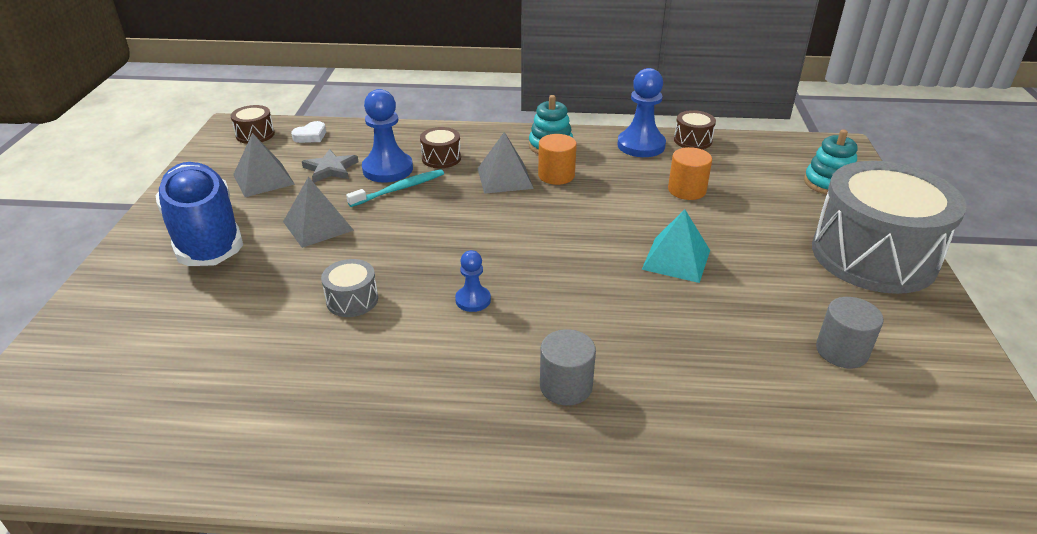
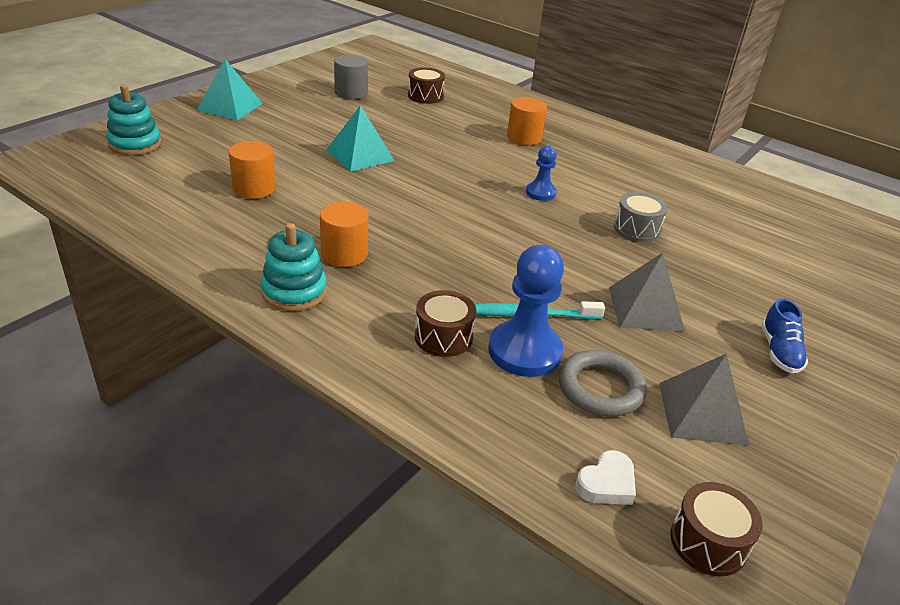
camera: 150 degrees left, 0 degrees up
(205, 235) = (779, 352): blue shoe -> blue shoe, size x0.40
(311, 136) = (606, 483): white heart -> white heart turned 150 degrees clockwise
(331, 169) = (600, 388): grey star -> grey ring
(504, 178) = (401, 275): grey pyramid -> none
(566, 386) = (524, 137): grey cylinder -> orange cylinder
(641, 145) = (200, 245): blue pawn -> none
(692, 140) = (140, 225): brown drum -> brown drum (425, 96)
(873, 255) = (230, 106): grey drum -> turquoise pyramid

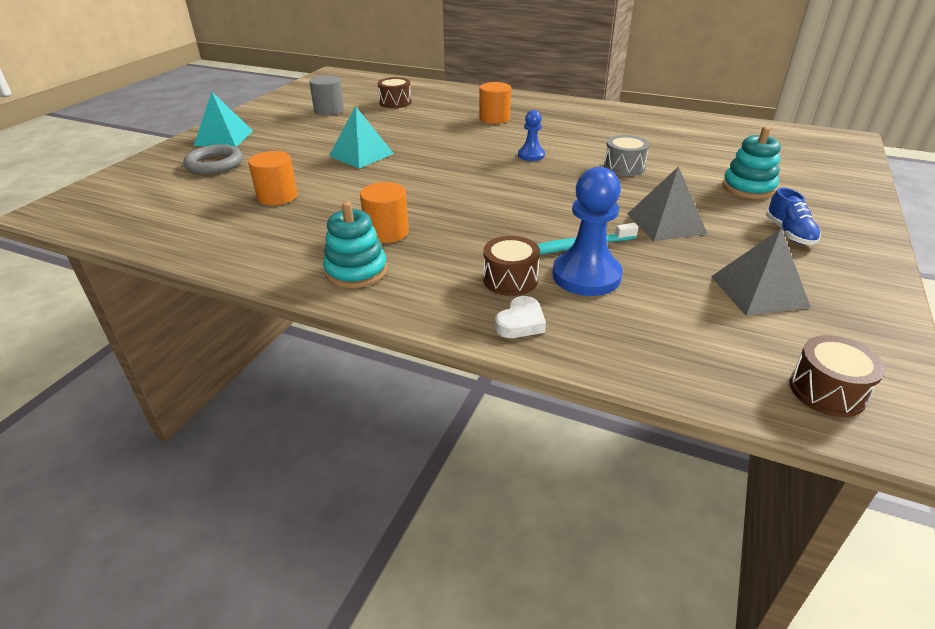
camera: 10 degrees left, 0 degrees up
(135, 144) = (146, 181): turquoise stacking toy -> turquoise stacking toy (748, 188)
(600, 388) = (666, 290): grey ring -> grey ring (214, 164)
(606, 483) = (716, 364): white heart -> white heart (520, 322)

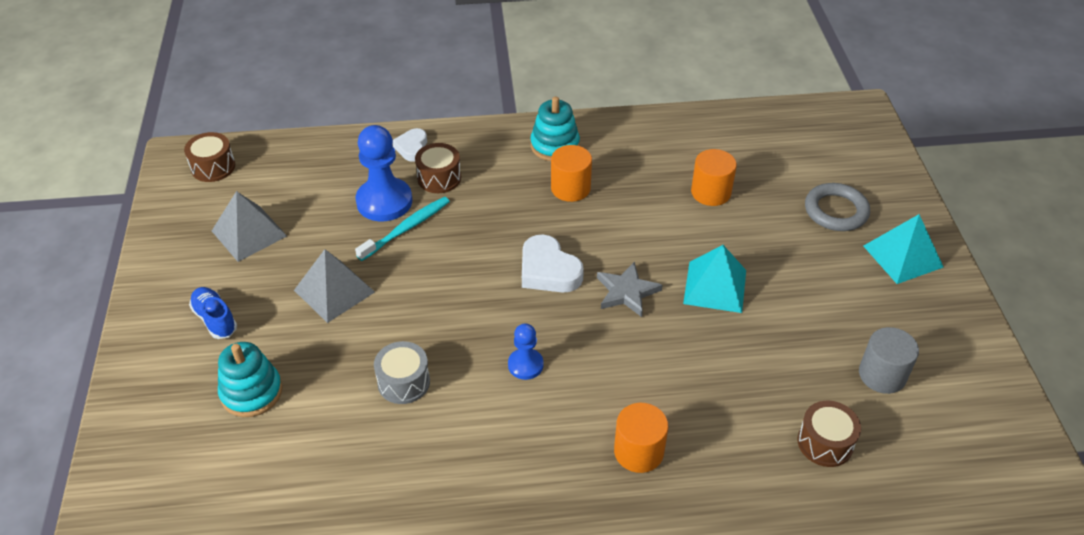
camera: 150 degrees right, 10 degrees up
(424, 166) = (626, 292): none -> grey star
(468, 189) = (548, 270): none -> white heart

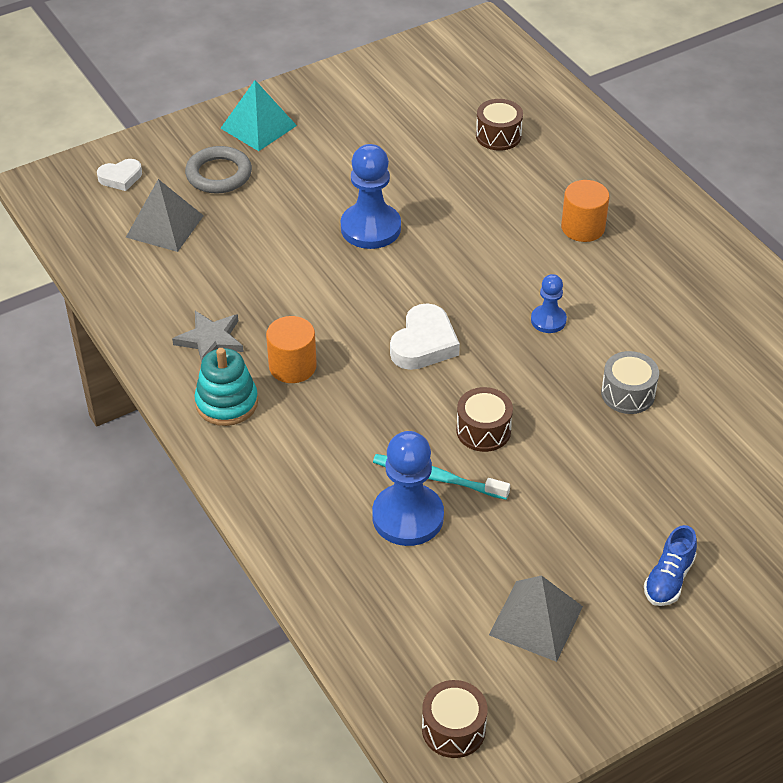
camera: 115 degrees left, 0 degrees up
(251, 392) = (723, 499): turquoise stacking toy -> none
(334, 291) = (562, 497): grey pyramid -> grey pyramid (165, 226)
(412, 147) = (300, 533): white heart -> white heart (120, 178)
(439, 178) = (340, 484): brown drum -> brown drum (483, 430)
(626, 292) = (415, 282): grey star -> grey star (210, 340)
(711, 192) = (238, 261): orange cylinder -> none
(715, 286) = (370, 228): turquoise pyramid -> blue pawn
(882, 375) = (408, 118): grey cylinder -> none

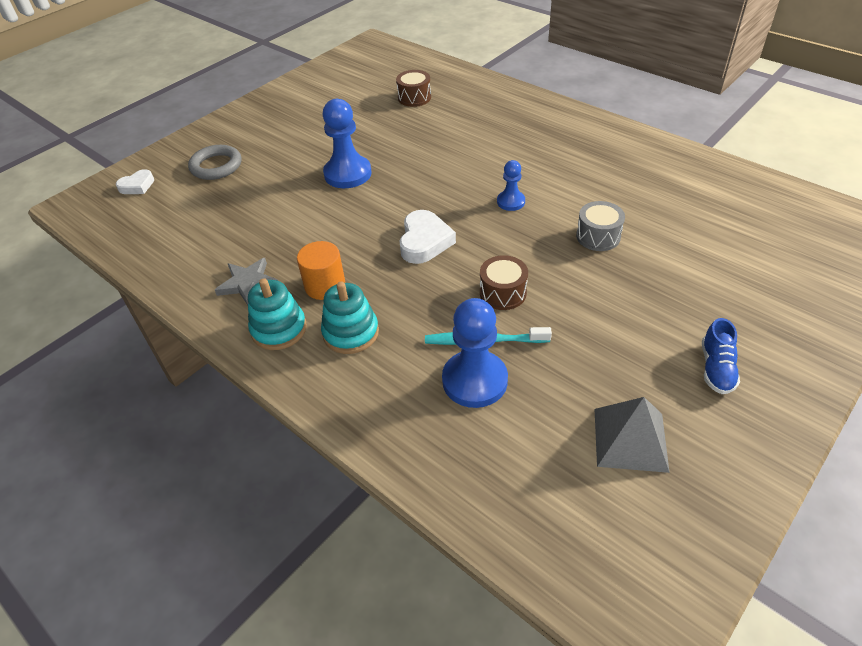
camera: 15 degrees left, 0 degrees up
(165, 226) = (183, 210): grey pyramid -> none
(258, 127) = (237, 130): turquoise pyramid -> none
(300, 428) = (351, 333): none -> turquoise stacking toy
(453, 729) = (614, 574): brown drum -> none
(583, 227) = (502, 137): orange cylinder -> none

